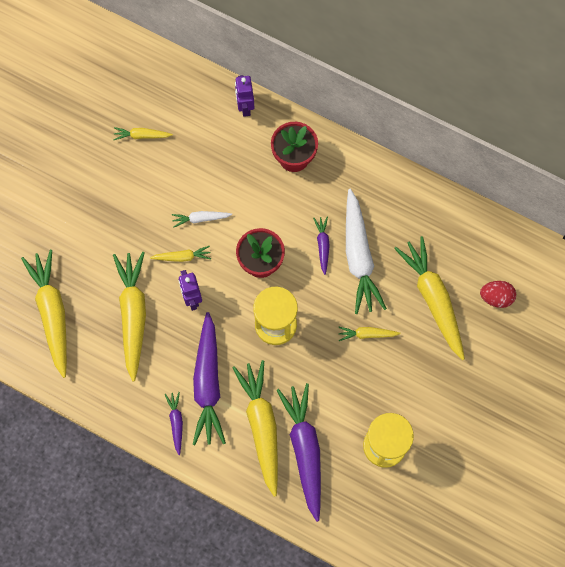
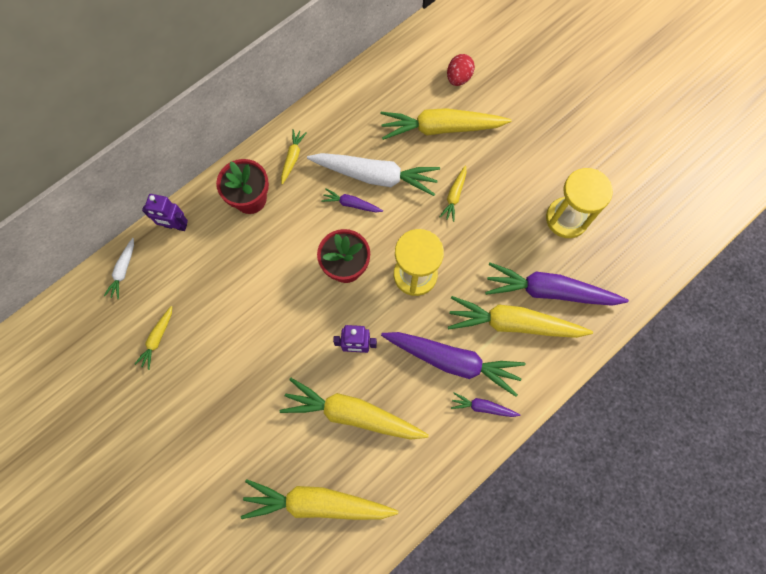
camera: 70 degrees left, 0 degrees up
(182, 257) = (309, 341): yellow carrot -> yellow carrot (292, 158)
(200, 219) = (275, 309): white carrot -> white carrot (123, 271)

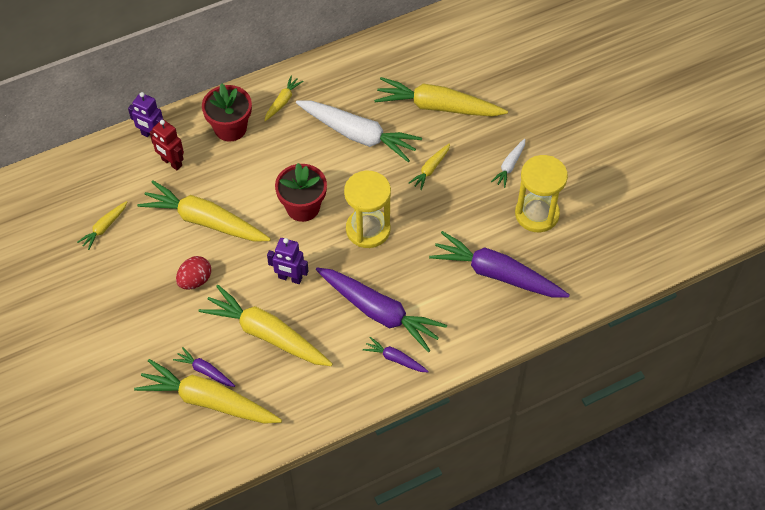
camera: 15 degrees right, 15 degrees down
(123, 271) = (91, 163): white carrot -> white carrot (509, 166)
(203, 250) = (171, 162): none -> red robot
(351, 204) = (326, 154): purple carrot -> purple carrot (205, 371)
(458, 78) = (471, 65): red egg -> red egg (195, 280)
(513, 323) = (451, 294): yellow carrot -> yellow carrot (205, 221)

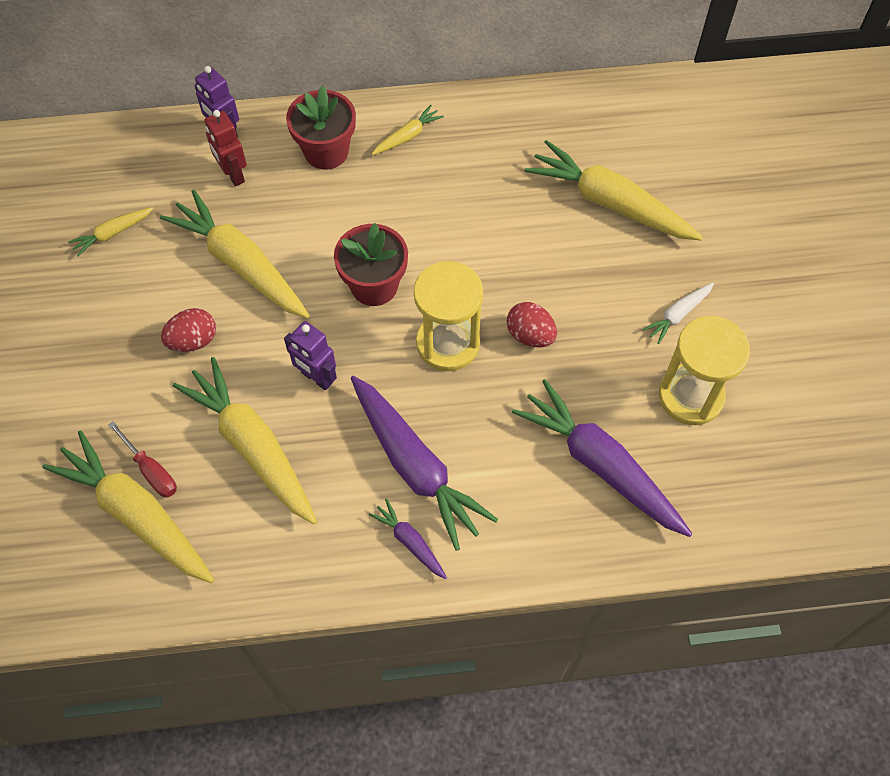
camera: 20 degrees right, 5 degrees up
(205, 371) = (151, 471): purple carrot -> red screwdriver
(358, 135) = (488, 210): white carrot -> none
(419, 208) = (530, 335): none -> red egg
(430, 169) = (566, 286): yellow carrot -> none

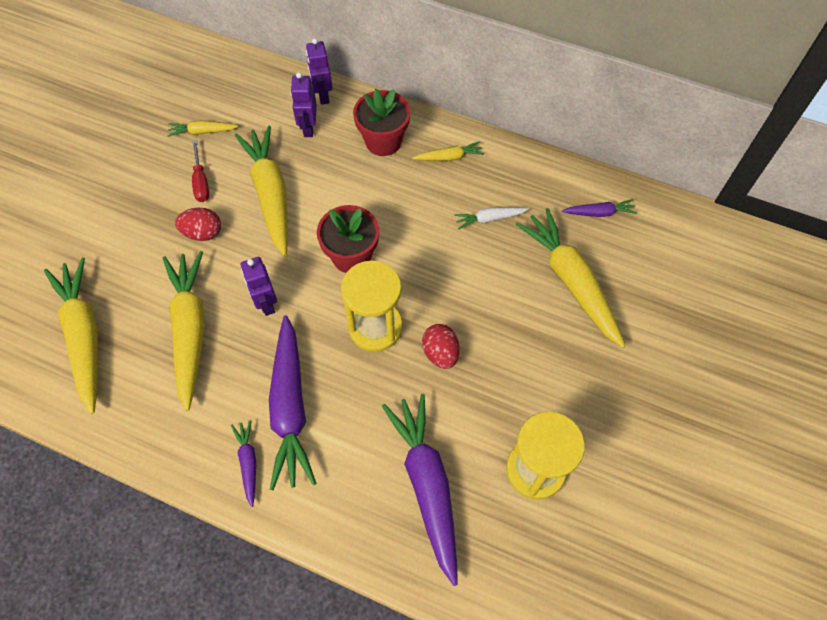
camera: 30 degrees right, 0 degrees up
(151, 471) = (114, 310): red screwdriver -> red screwdriver (201, 182)
(233, 174) = (308, 128): red robot -> purple robot
(594, 123) = (599, 213): none -> purple carrot
(678, 315) = (568, 398): white carrot -> white carrot (489, 219)

